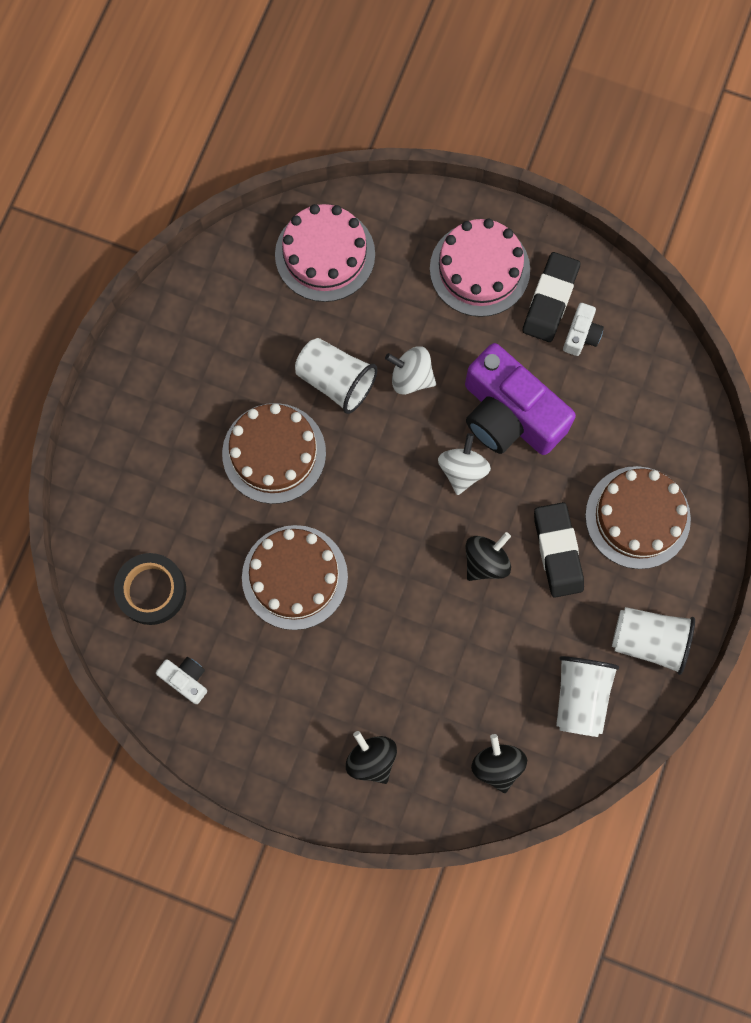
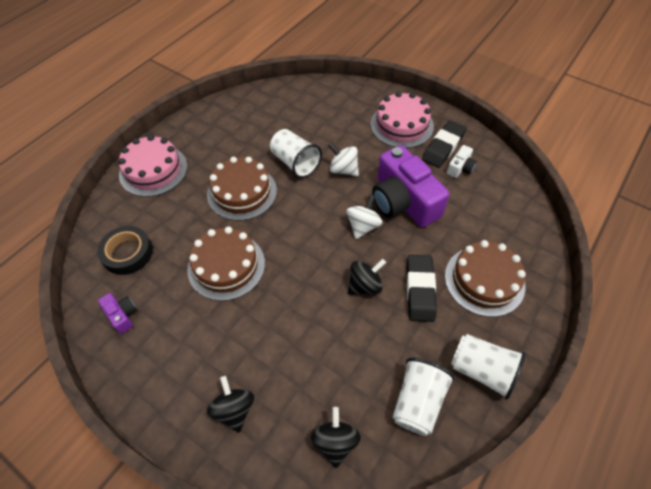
camera: 15 degrees right, 20 degrees down
(186, 679) = (122, 315): white camera -> purple camera
(325, 254) = (310, 103): pink cake -> pink cake (153, 170)

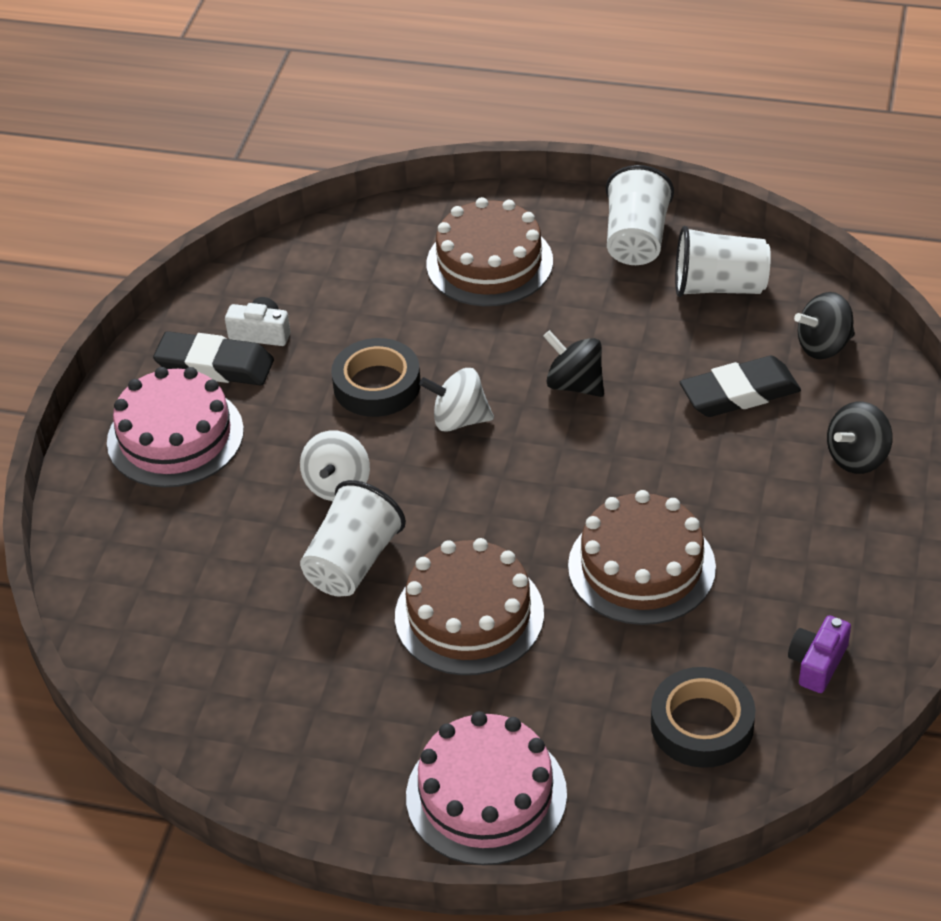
camera: 110 degrees left, 10 degrees down
(403, 201) = (377, 385): purple camera -> black tape
(420, 290) = (546, 324): black eraser -> black eraser (739, 393)

